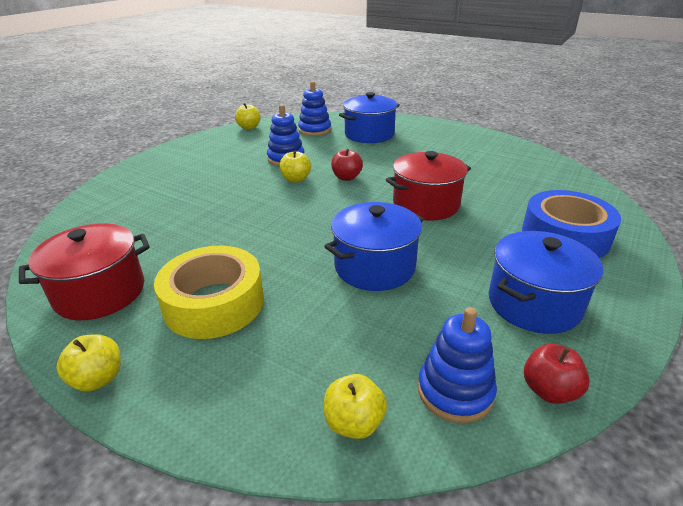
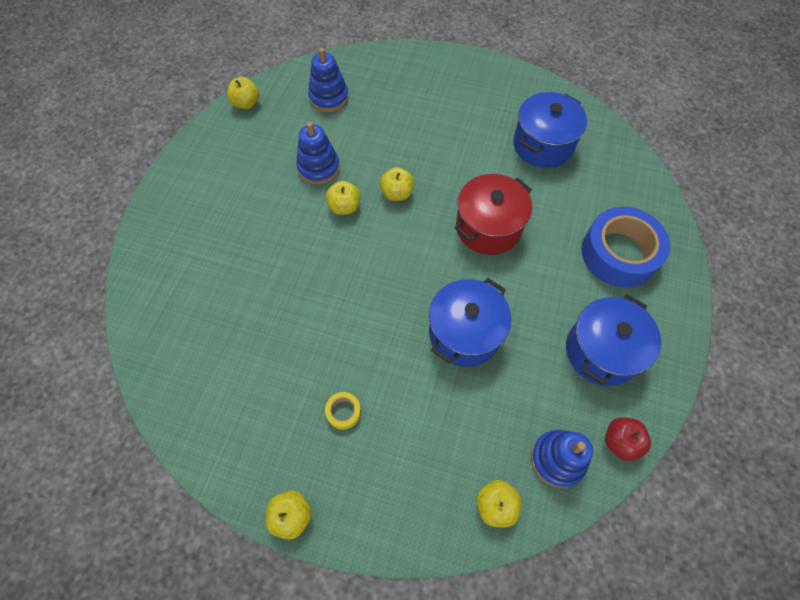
camera: 15 degrees left, 30 degrees up
(100, 292) = (235, 423): red pot -> none
(214, 303) = (343, 412): yellow tape -> yellow tape, size x0.40
(346, 177) = (397, 193): red apple -> yellow apple
(369, 134) = (395, 98): blue pot -> blue pot (543, 145)

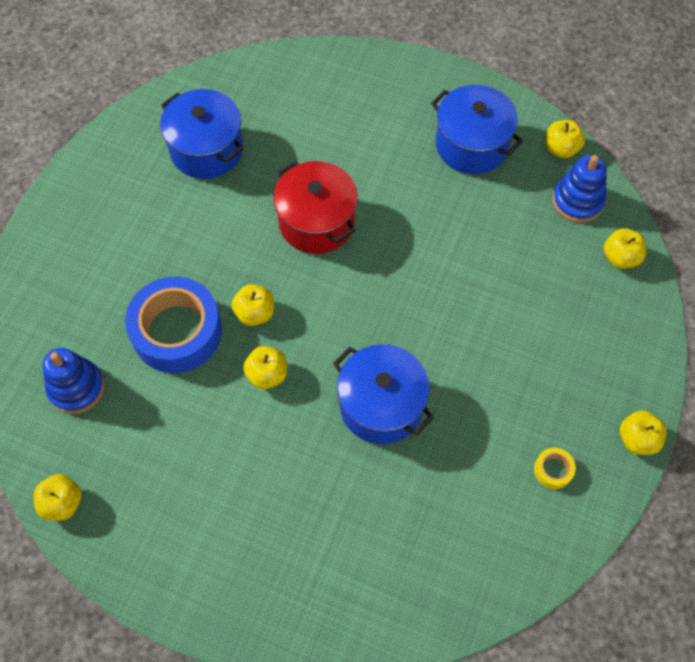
camera: 85 degrees left, 0 degrees up
(318, 167) = (200, 404): blue stacking toy -> none
(343, 412) = (531, 386): yellow tape -> yellow tape (553, 470)
(464, 333) = (447, 262): blue pot -> blue pot (381, 405)
(619, 253) = (363, 107): blue tape -> blue tape (177, 331)
(620, 442) = (561, 149): red apple -> yellow apple

